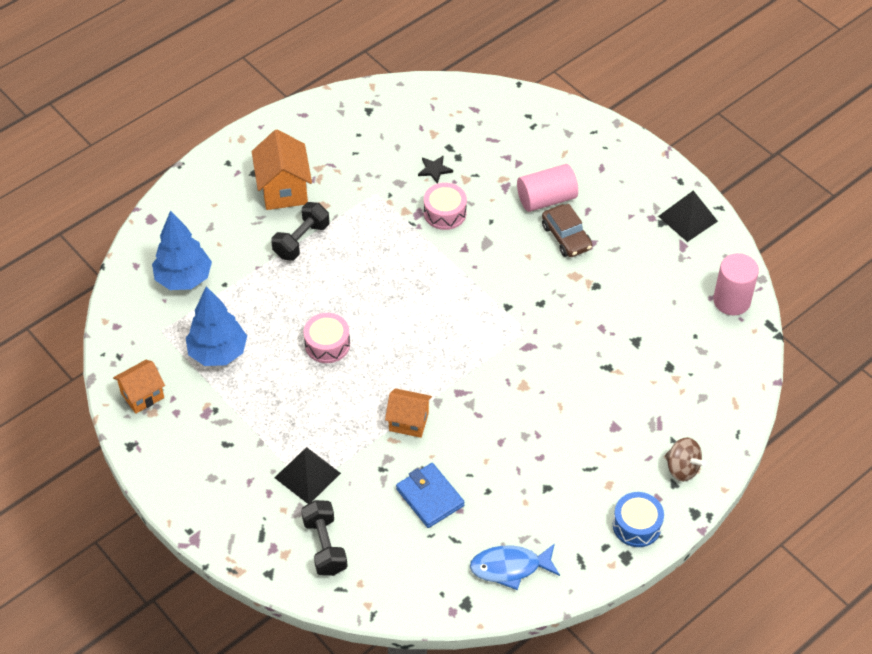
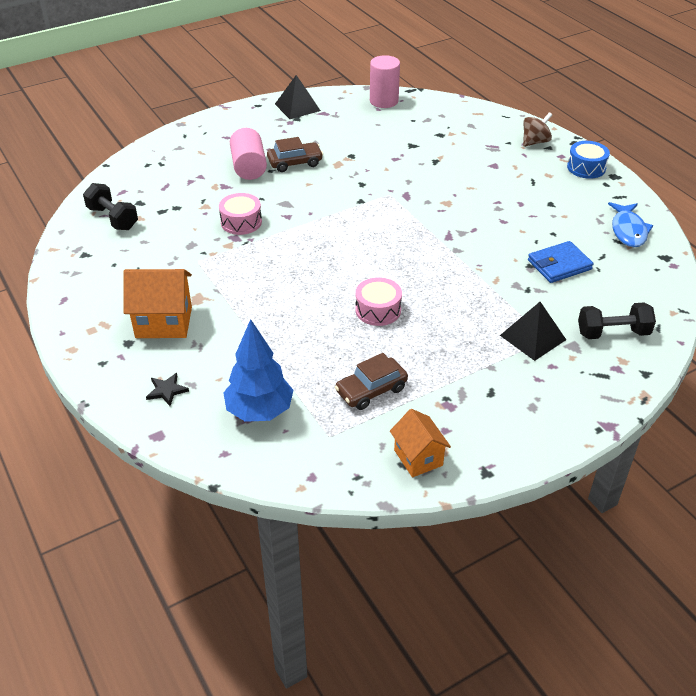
camera: 80 degrees left, 10 degrees down
(218, 353) = (371, 390): blue tree -> brown car
(301, 240) = (239, 316): black dumbbell -> black dumbbell (113, 218)
(408, 422) = (477, 268): orange house -> none
(434, 170) = (185, 222): black star -> black star (166, 390)

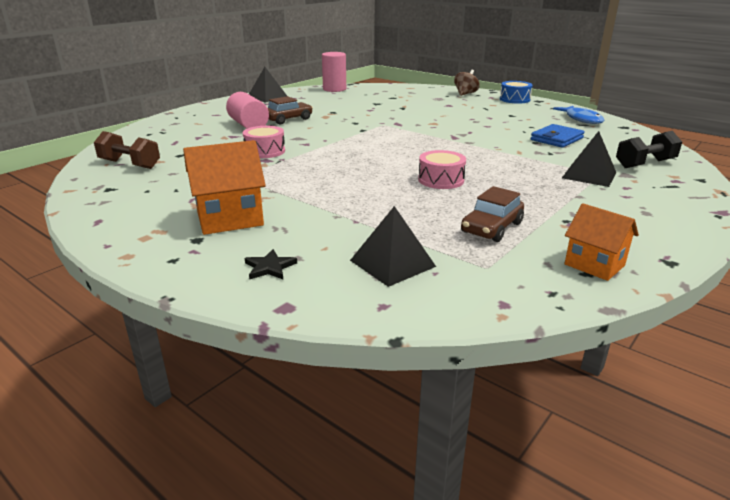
camera: 20 degrees left, 15 degrees down
(113, 218) = (130, 164): black dumbbell -> brown dumbbell
(259, 411) = (392, 263): blue tree -> black pyramid

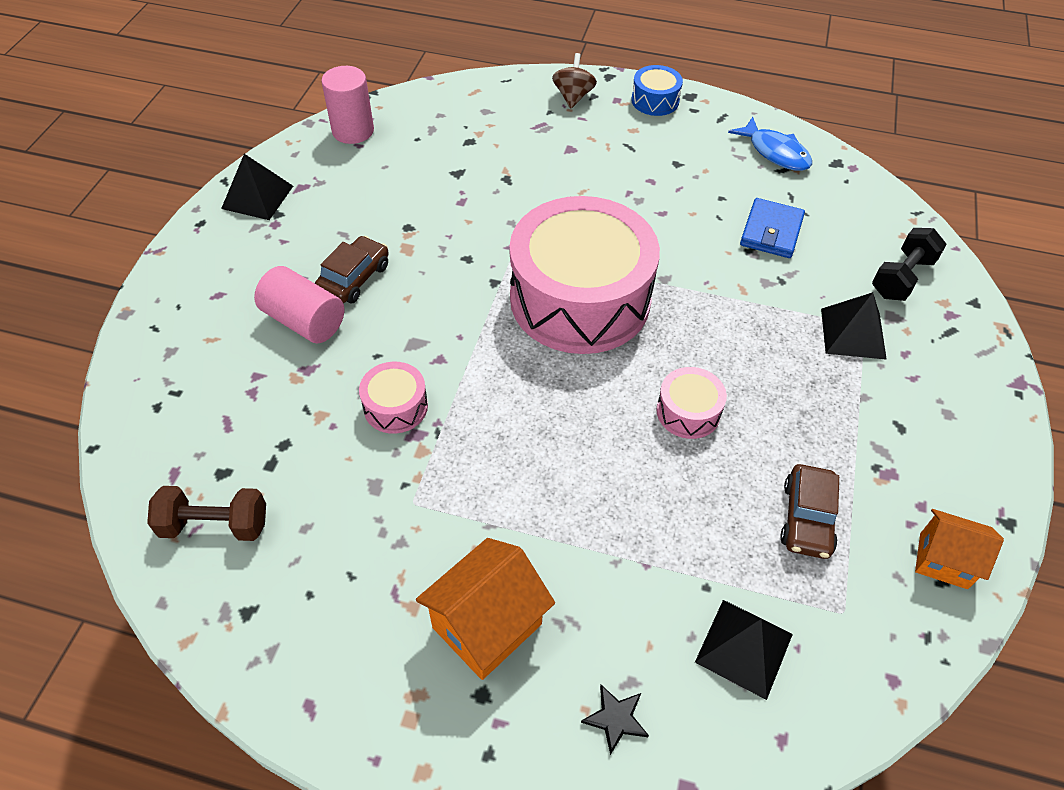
camera: 25 degrees left, 25 degrees up
(408, 140) = (580, 299): none -> pink drum

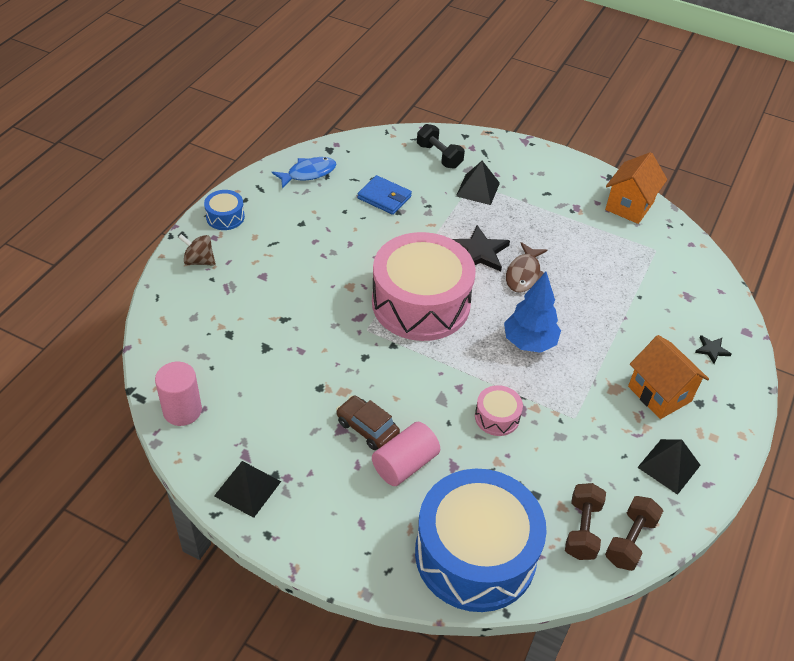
camera: 80 degrees left, 5 degrees down
(175, 407) = (475, 554): none -> blue drum
(197, 589) = (630, 541): none -> brown dumbbell
(546, 432) = (529, 342): none -> blue tree
(688, 412) = (524, 274): pink drum -> brown fish
(711, 350) = (478, 252): none -> black star
(744, 648) = (674, 291): black pyramid -> black pyramid (669, 466)
(807, 518) = (601, 246): brown car -> none
(943, 561) = (629, 206): orange house -> orange house, size x1.52

